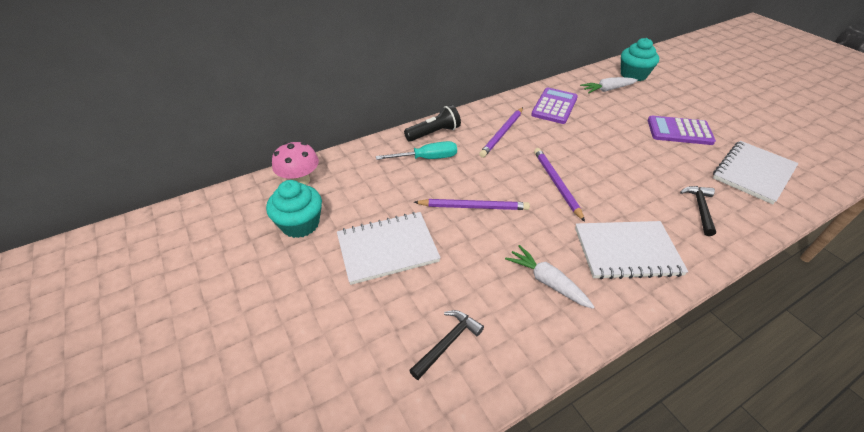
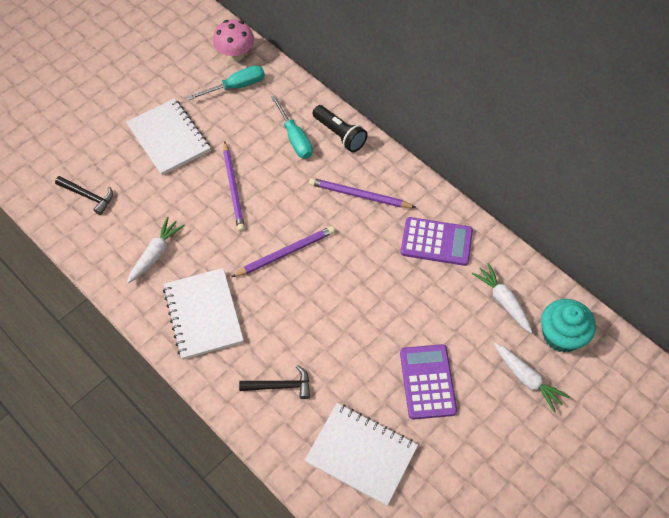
camera: 75 degrees right, 15 degrees up
(300, 224) = (183, 74): turquoise cupcake -> none
(343, 186) = (236, 86): none -> turquoise screwdriver
(669, 92) = (527, 379): none -> white carrot

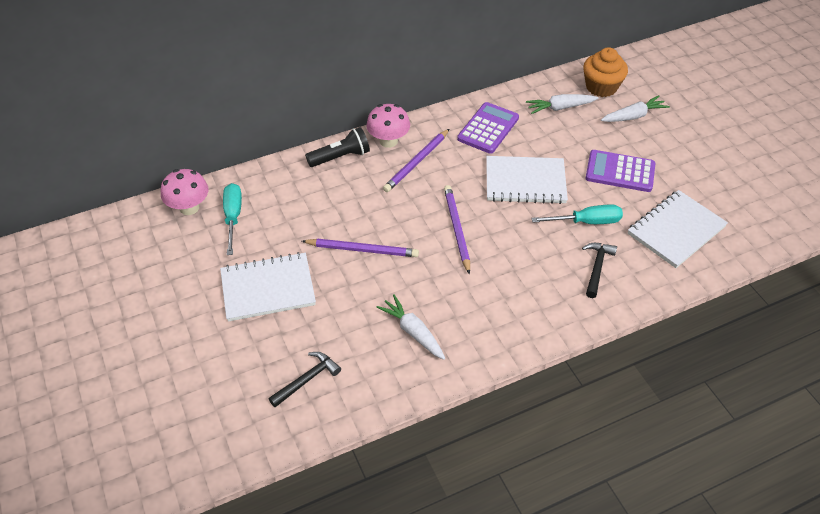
camera: 70 degrees left, 10 degrees down
(203, 314) = (501, 307): white notebook -> white notebook (525, 182)
(295, 138) = (326, 189): turquoise screwdriver -> turquoise screwdriver (586, 222)
(378, 164) = (388, 141): none -> pink mushroom
(561, 335) = (601, 87): turquoise cupcake -> orange cupcake

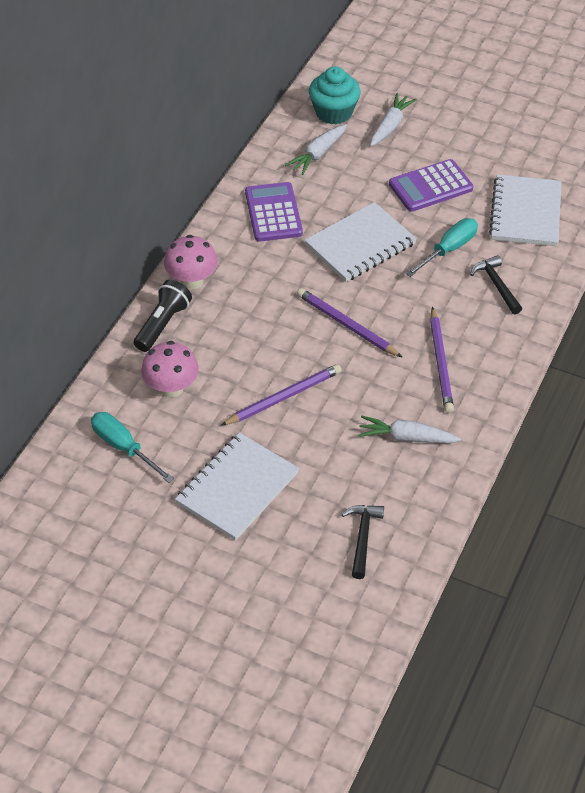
camera: 40 degrees left, 0 degrees up
(189, 207) = (67, 467): pink mushroom -> pink mushroom (171, 388)
(417, 162) = (242, 285): purple pencil -> purple pencil (441, 363)
(601, 87) = (334, 112): orange cupcake -> turquoise cupcake

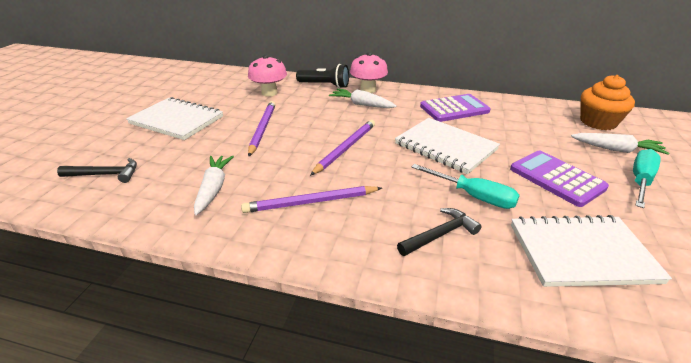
camera: 80 degrees right, 15 degrees down
(123, 447) = (220, 85): turquoise screwdriver -> turquoise screwdriver (640, 181)
(283, 397) = (262, 129): purple pencil -> purple pencil turned 135 degrees counterclockwise
(317, 154) = (537, 120): white carrot -> white carrot (361, 104)
(334, 112) = (598, 122): turquoise cupcake -> orange cupcake

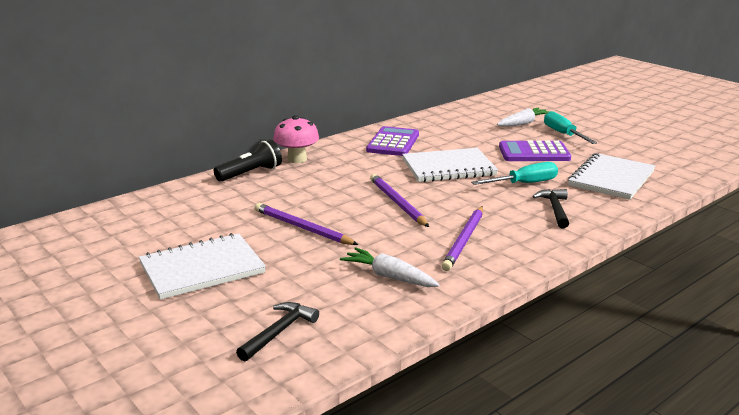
camera: 55 degrees left, 10 degrees down
(269, 93) = (218, 203): pink mushroom -> none
(361, 104) = (324, 172): white carrot -> none
(598, 122) = (483, 112): orange cupcake -> none

